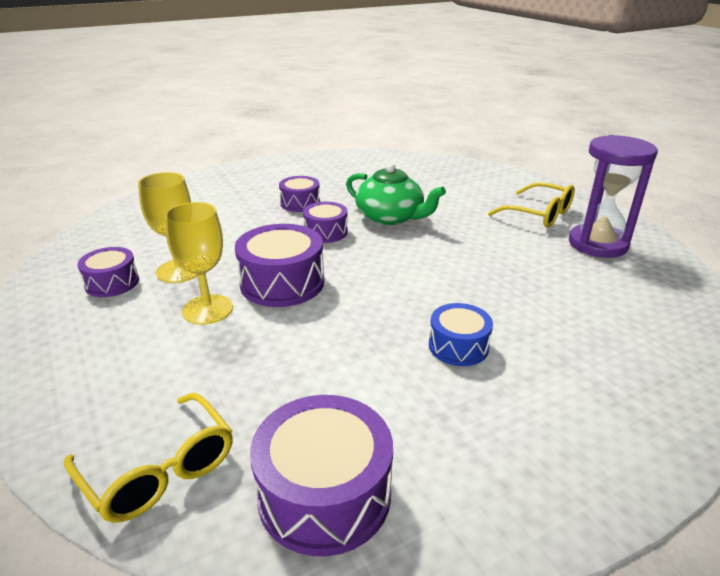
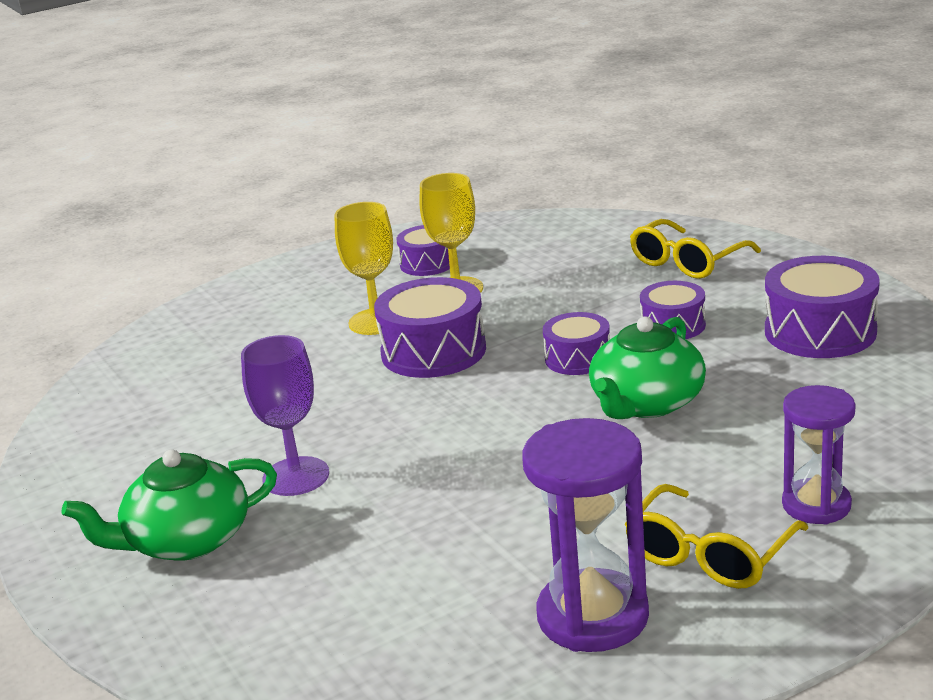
camera: 90 degrees right, 5 degrees down
(159, 469) = (156, 351): yellow glasses -> yellow glasses (688, 262)
(324, 494) = (110, 421): purple drum -> purple drum (820, 332)
(458, 346) = (296, 476): blue drum -> purple goblet
(496, 190) = (816, 505): none -> purple hourglass
(554, 403) = (186, 540): none -> green teapot

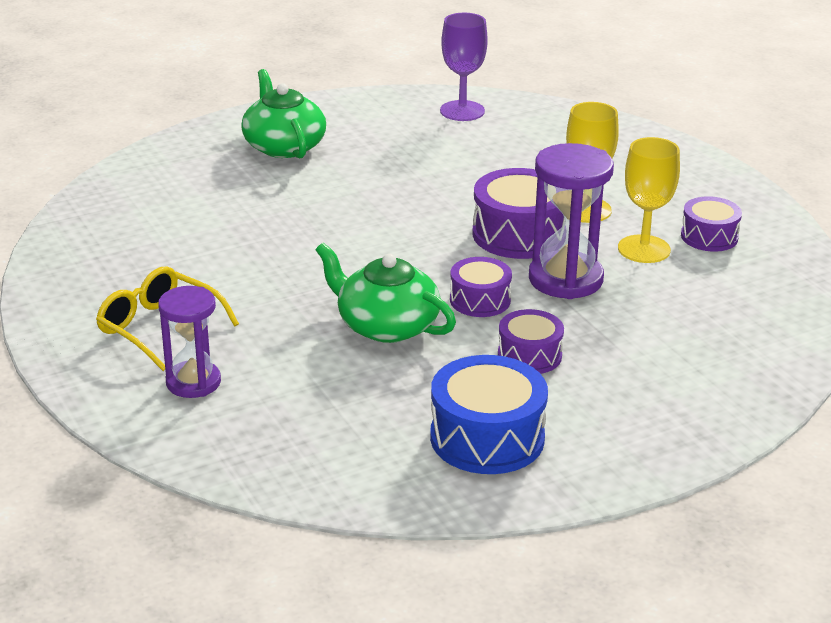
camera: 90 degrees right, 5 degrees up
(296, 476) = (343, 179): purple goblet -> purple goblet (462, 111)
(593, 616) = (118, 277): purple hourglass -> purple hourglass (565, 279)
(688, 262) = (680, 382): yellow glasses -> none
(820, 332) = (487, 438): purple drum -> blue drum

